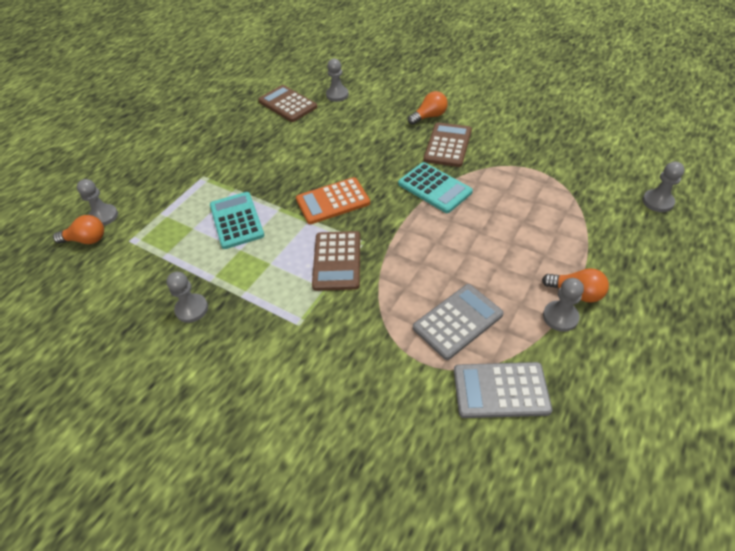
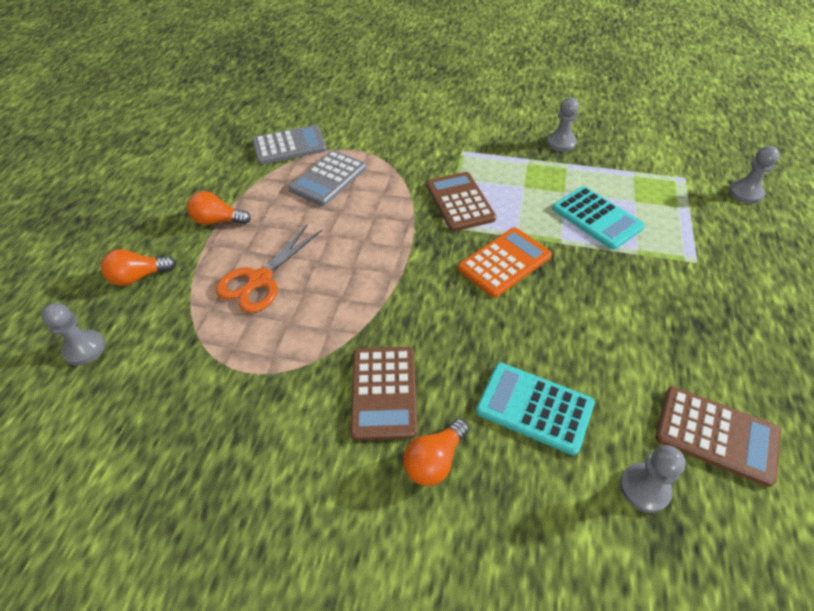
camera: 160 degrees right, 0 degrees up
(86, 240) = (727, 170): orange light bulb -> orange light bulb (139, 277)
(434, 188) = (384, 308): turquoise calculator -> turquoise calculator (534, 407)
(528, 226) = (260, 280): none -> orange scissors
(560, 317) = (237, 199): grey pawn -> none

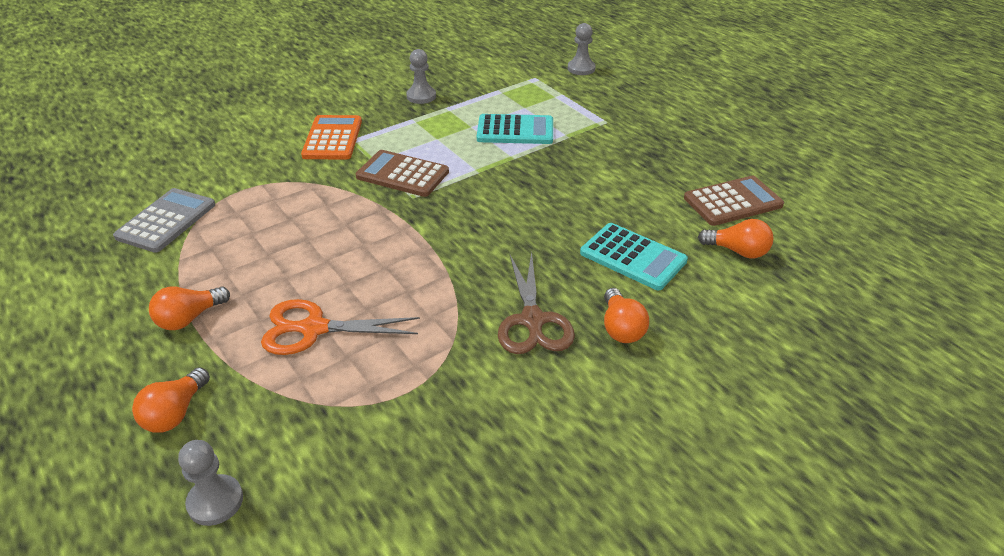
camera: 50 degrees left, 10 degrees down
(260, 280) = (314, 329): orange scissors -> orange scissors turned 105 degrees clockwise
(328, 178) = (254, 223): grey calculator -> none
(383, 392) = (532, 320): brown calculator -> brown scissors
(504, 262) = (494, 192): orange calculator -> orange calculator (333, 138)
(534, 407) = (633, 257): turquoise calculator -> turquoise calculator turned 120 degrees counterclockwise
(644, 488) = (737, 251): grey pawn -> orange light bulb

